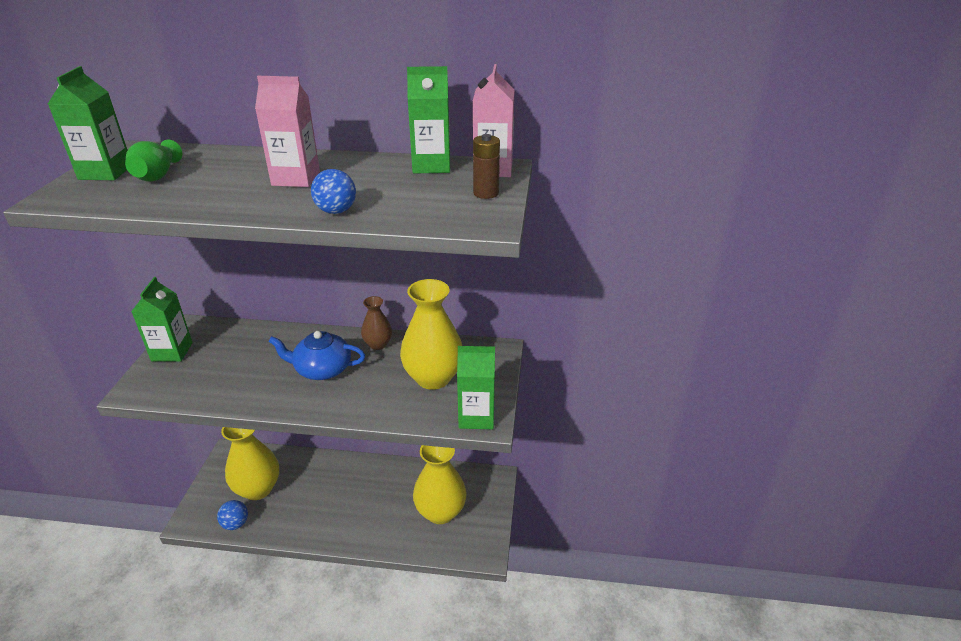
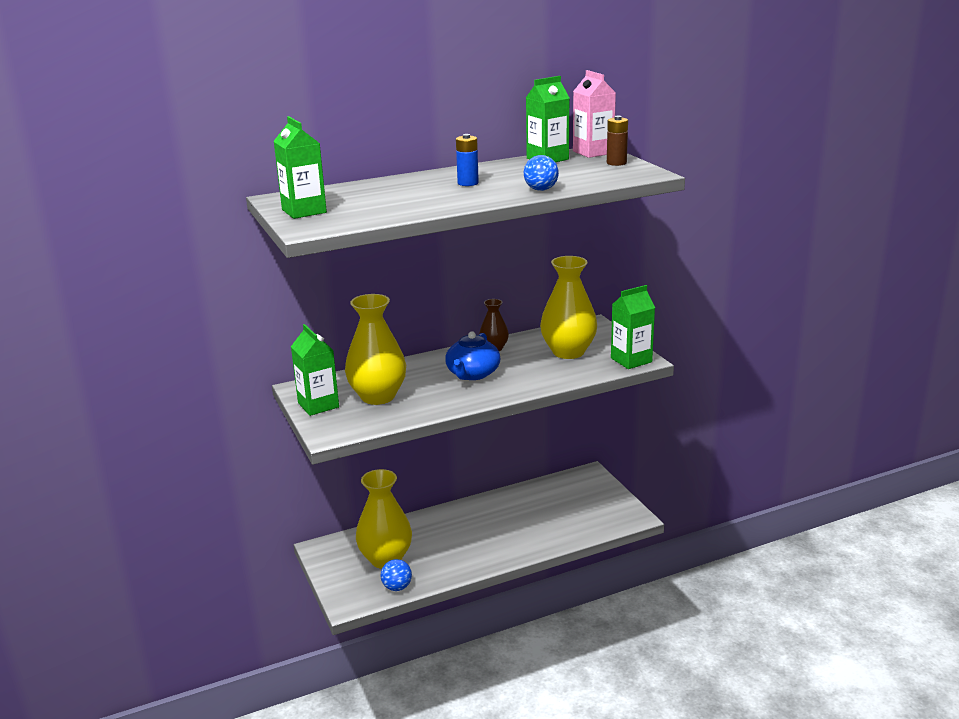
camera: 30 degrees left, 10 degrees down
(157, 175) = (354, 203): green vase -> none
(296, 178) = (468, 183): pink carton -> blue battery
(322, 369) = (472, 374): blue teapot -> blue teapot turned 45 degrees counterclockwise
(440, 512) = (570, 509): yellow vase -> yellow vase (378, 396)

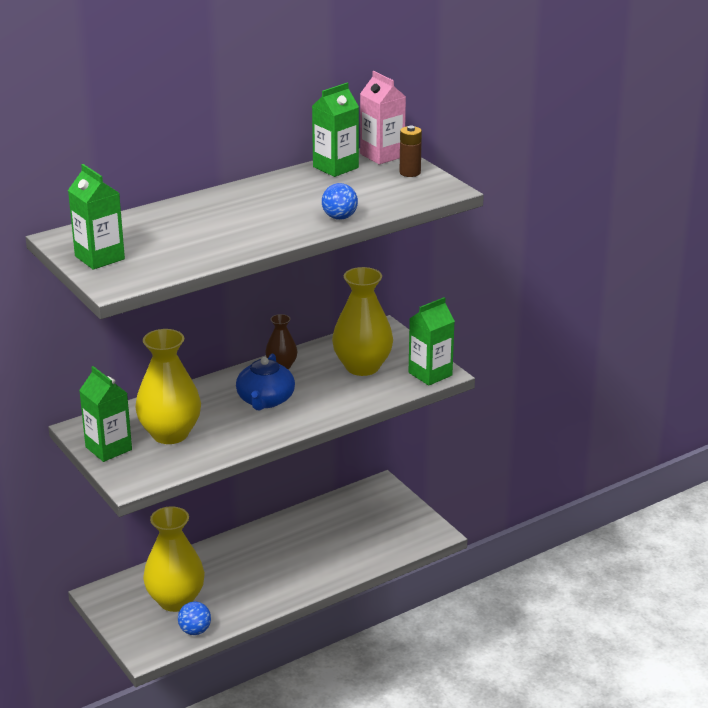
camera: 10 degrees left, 5 degrees up
(468, 183) = (260, 209): blue battery -> none

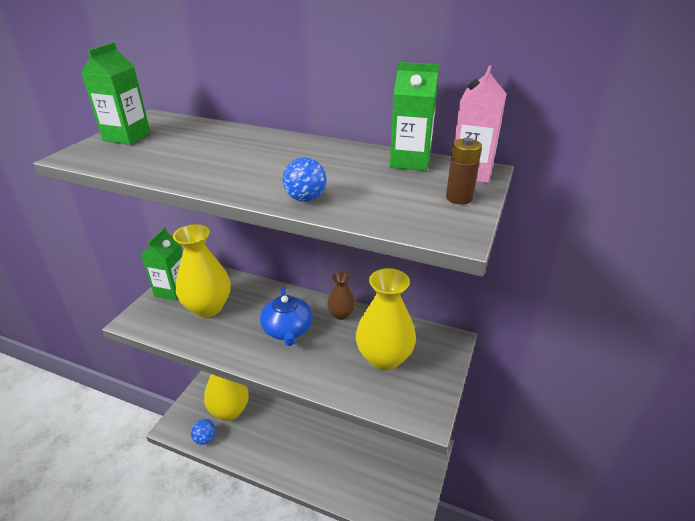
camera: 55 degrees right, 5 degrees up
(265, 400) = (287, 330): blue teapot -> blue teapot turned 75 degrees counterclockwise
(430, 374) = (417, 408): green carton -> none

